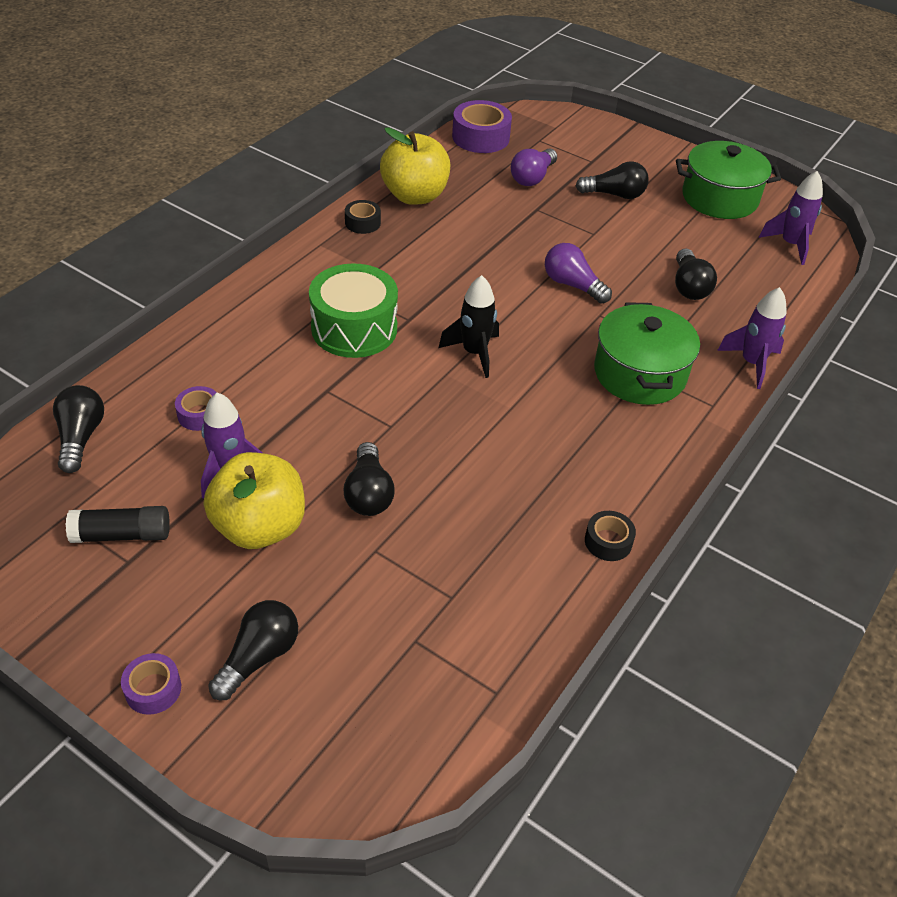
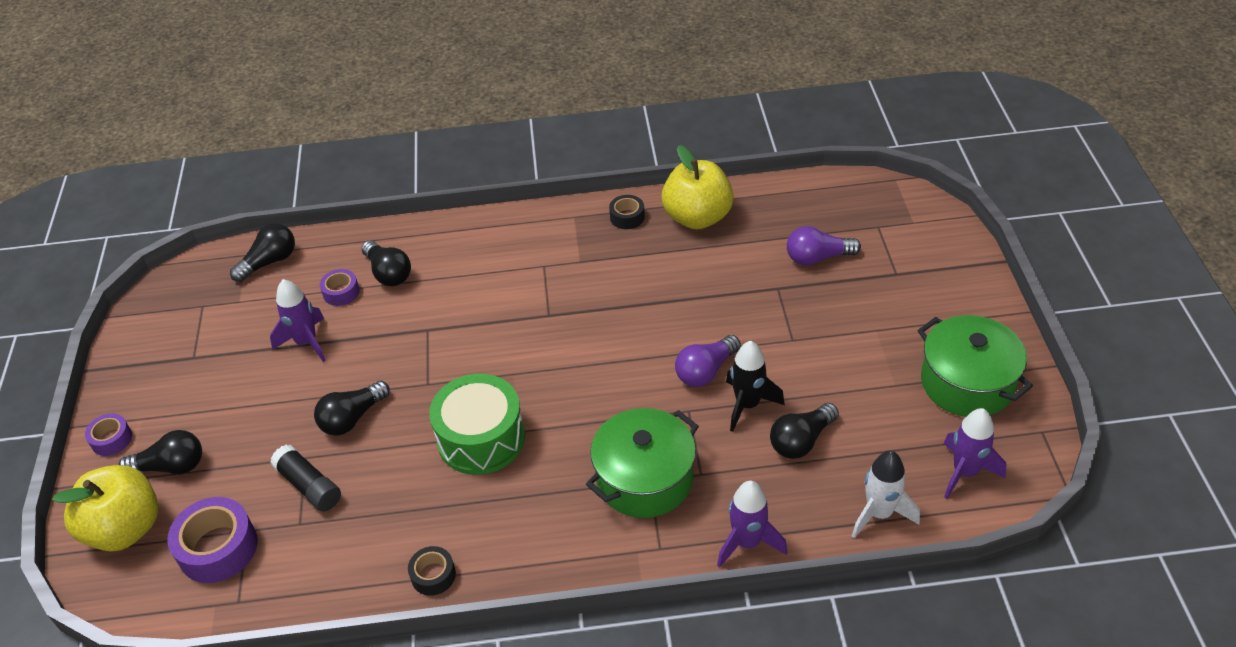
camera: 55 degrees right, 0 degrees up
(122, 534) = (211, 338): black glue stick -> black glue stick (309, 486)
(260, 527) = (273, 390): yellow apple -> yellow apple (125, 529)
(354, 328) = (505, 297): green drum -> green drum (481, 438)
(474, 353) = (553, 372): black rocket -> black rocket (747, 405)
(480, 137) = (829, 195): purple tape -> purple tape (218, 548)
(572, 285) = (705, 371): purple light bulb -> purple light bulb turned 135 degrees counterclockwise
(614, 195) = (867, 317): black light bulb -> black light bulb (388, 273)
(787, 296) = (879, 513): none -> white rocket

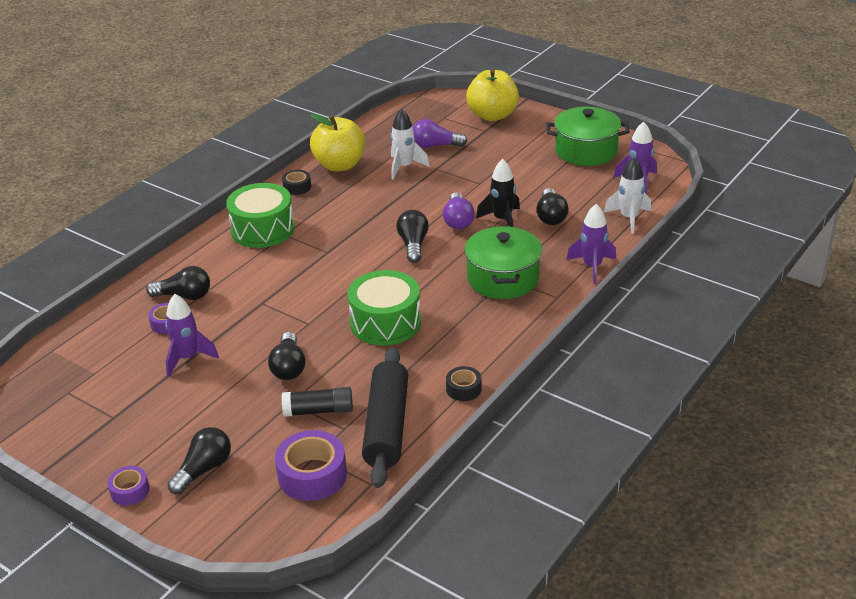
camera: 50 degrees left, 10 degrees down
(125, 529) = (229, 515): yellow apple -> yellow apple (492, 115)
(270, 262) = (80, 342): black light bulb -> black light bulb (413, 245)
(327, 554) = (386, 426): none -> black rolling pin
(535, 246) = (262, 229): none -> green drum
(750, 264) = (404, 167): none -> white rocket
(817, 258) = (435, 146): purple light bulb -> purple light bulb turned 60 degrees clockwise

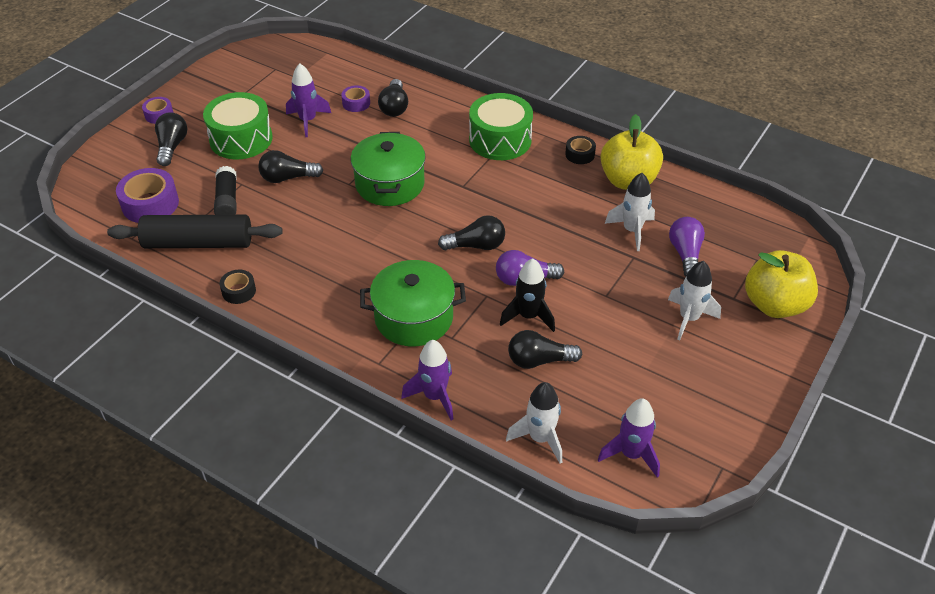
camera: 85 degrees right, 10 degrees up
(204, 469) = (172, 147): black light bulb -> black light bulb turned 120 degrees counterclockwise
(385, 322) = (345, 233): green drum -> green drum (241, 139)
(506, 150) = (689, 318): none -> white rocket
(586, 151) = (702, 400): green pot -> green pot (390, 184)

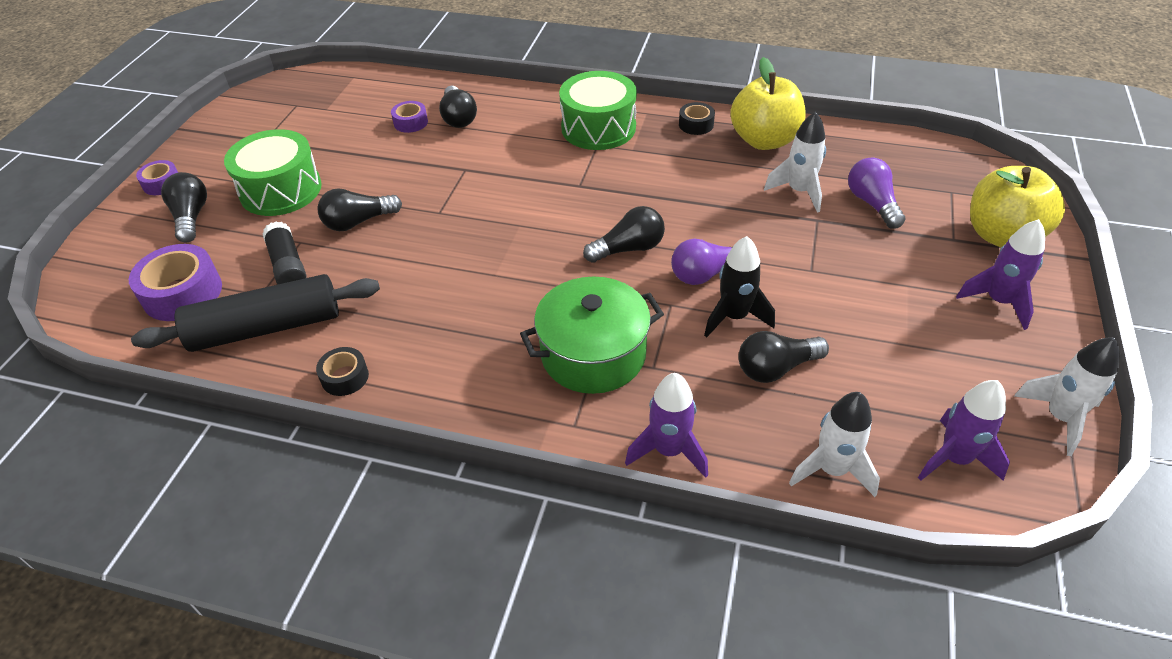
camera: 15 degrees left, 0 degrees up
(308, 121) = (359, 153): purple rocket -> purple rocket (998, 302)
(390, 184) = (490, 202): green pot -> none
(689, 318) = (920, 274): white rocket -> white rocket (1060, 418)

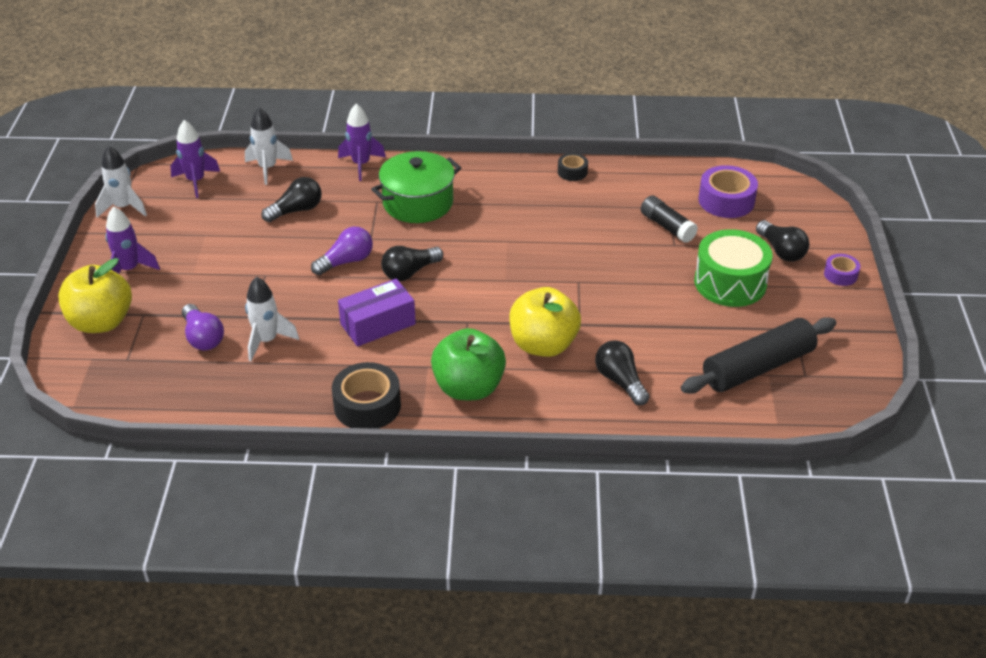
camera: 165 degrees right, 5 degrees down
(266, 327) = (646, 189): black rolling pin -> black rolling pin (757, 367)
(358, 222) = (640, 265): black light bulb -> none
(410, 122) = (666, 369): purple tape -> none
(598, 128) = (468, 388): green drum -> green apple
(676, 194) = (378, 324): none -> purple box
(696, 124) = (367, 405): black tape -> black tape, size x1.81
(734, 317) = (324, 236): black rocket -> none
(764, 140) = (296, 394): yellow apple -> yellow apple (543, 345)

